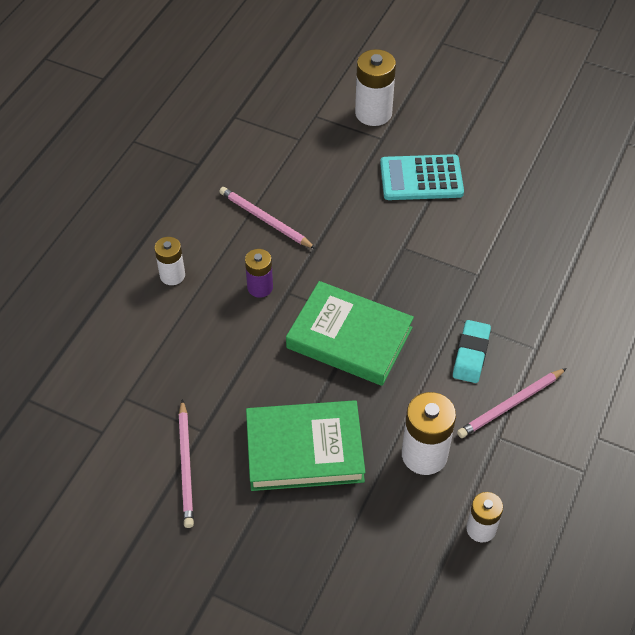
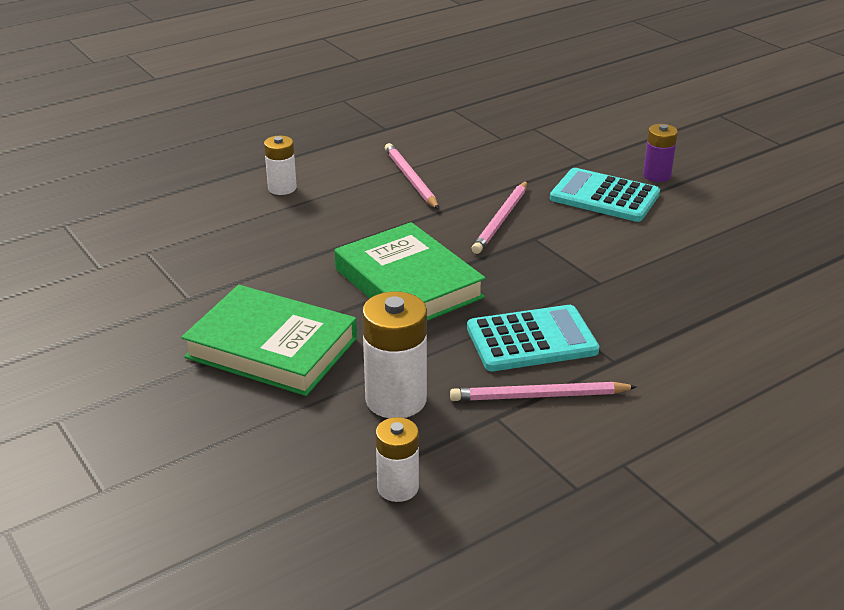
camera: 30 degrees right, 20 degrees down
(186, 466) = (145, 317): pink pencil -> pink pencil (501, 220)
(260, 287) = (356, 220): purple battery -> purple battery (657, 175)
(373, 113) = (597, 141): white battery -> none
(471, 354) = (531, 340): turquoise eraser -> turquoise calculator

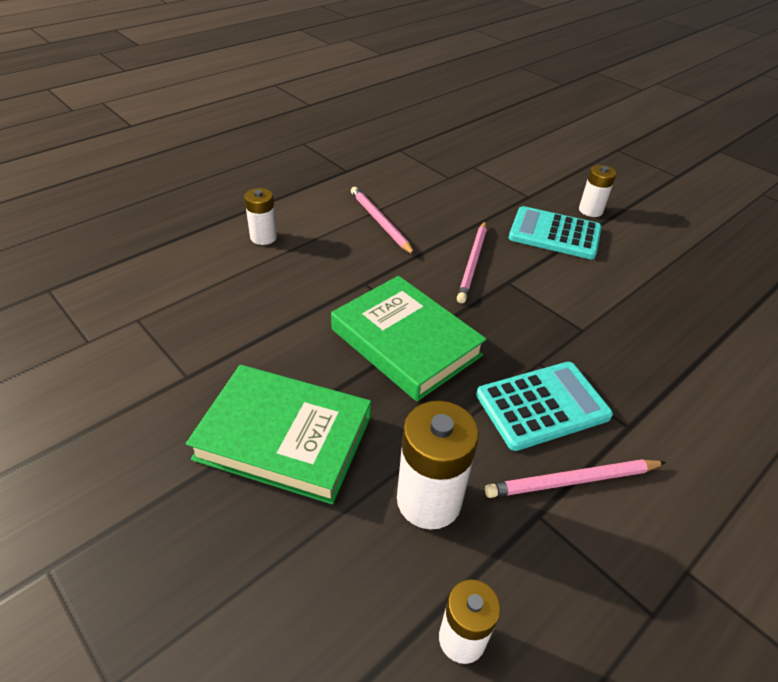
camera: 10 degrees left, 10 degrees up
(657, 175) = (590, 210): purple battery -> white battery

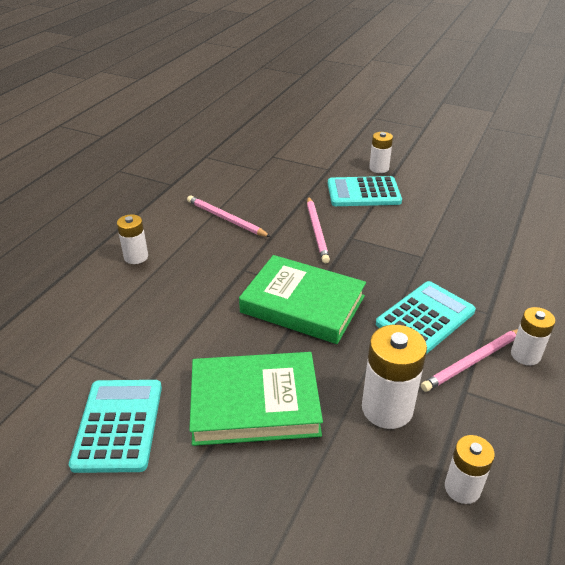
camera: 20 degrees left, 5 degrees down
(135, 409) = (118, 425): none -> turquoise calculator
(648, 498) = (525, 355): none -> white battery

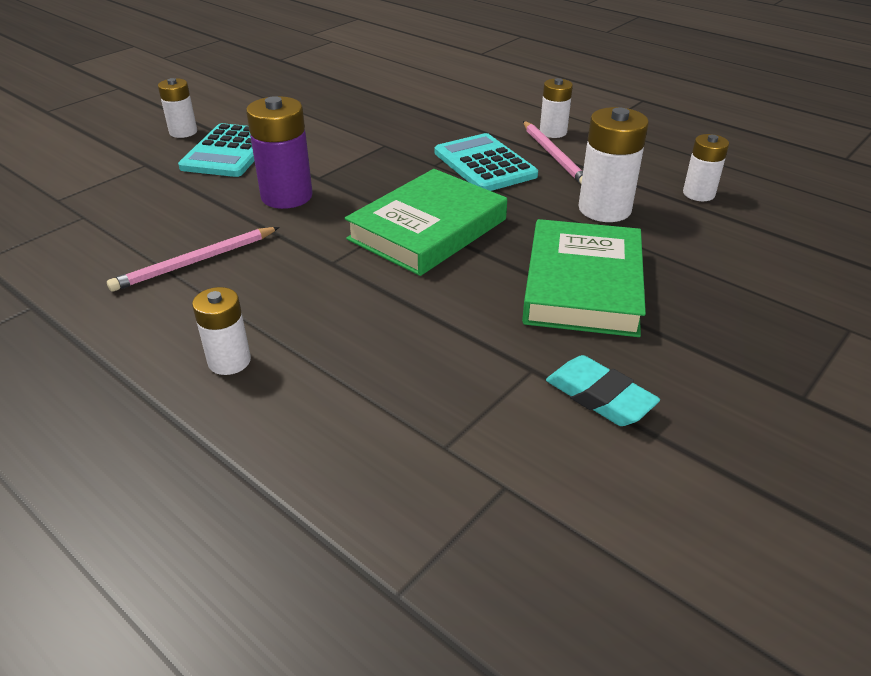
camera: 75 degrees left, 0 degrees up
(118, 425) = (599, 397): turquoise calculator -> turquoise eraser
(317, 231) = (286, 196): pink pencil -> purple battery

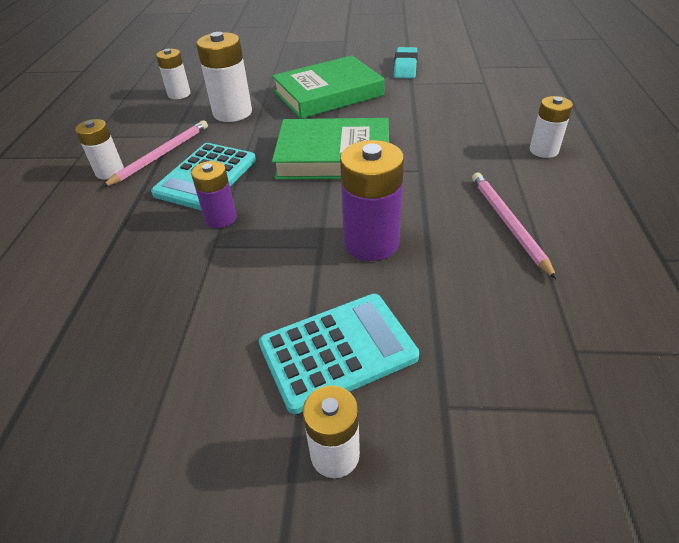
camera: 125 degrees left, 5 degrees up
(195, 262) = (508, 223): pink pencil -> pink pencil turned 120 degrees counterclockwise
(413, 155) = (221, 218): none -> purple battery

